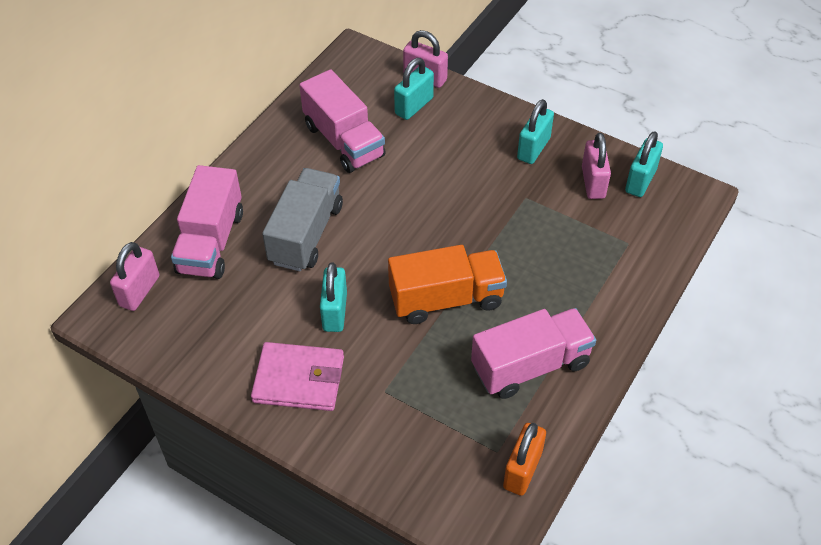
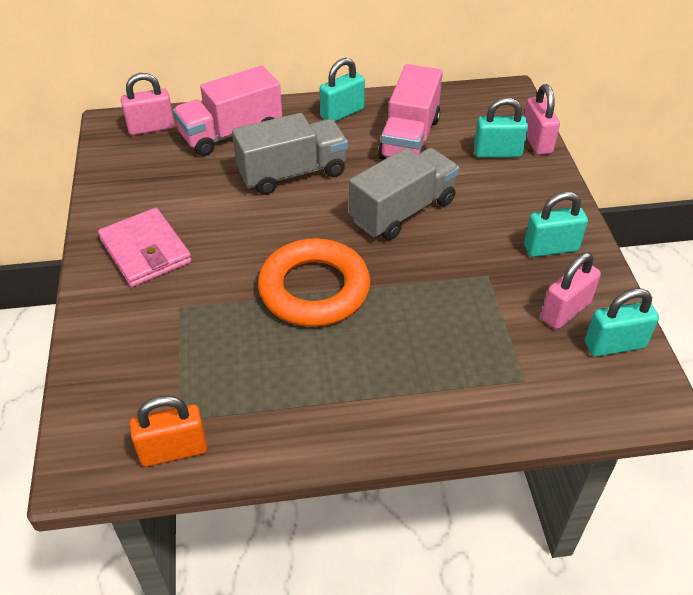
camera: 50 degrees right, 5 degrees down
(335, 312) = (232, 232): turquoise padlock -> turquoise padlock (342, 113)
(418, 198) = (403, 211): none -> grey truck
(446, 299) = (314, 289): orange truck -> orange ring
(530, 366) = (298, 389): pink truck -> none

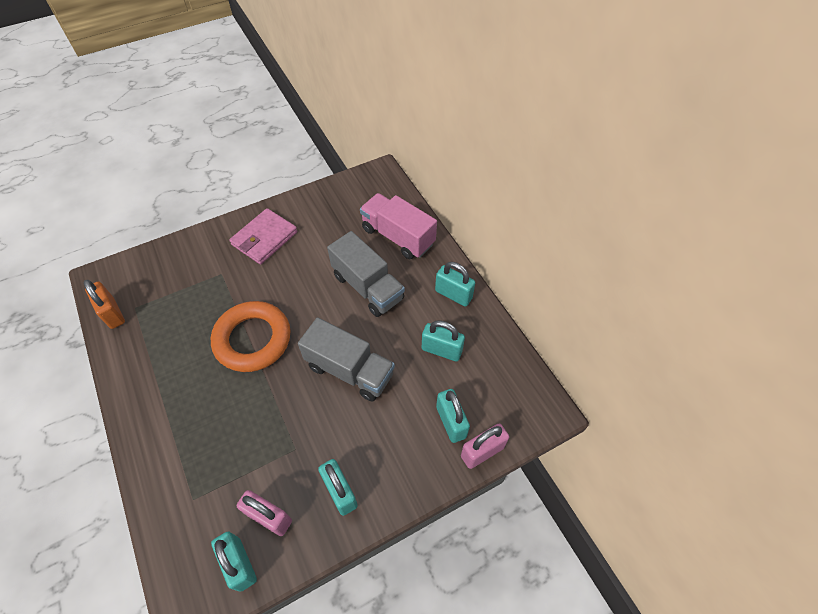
camera: 70 degrees right, 10 degrees up
(151, 128) = (385, 193): pink padlock -> none
(409, 138) = (441, 350): pink truck -> turquoise padlock

